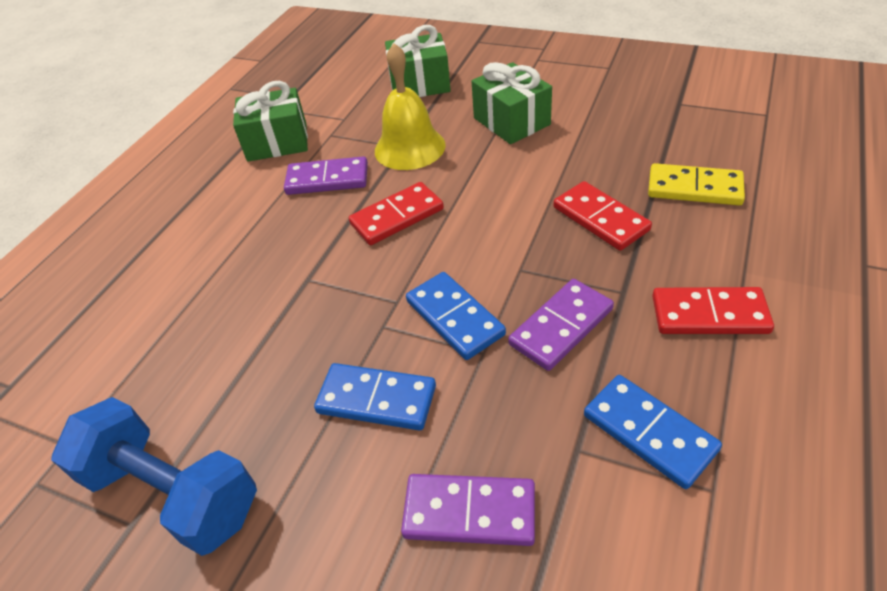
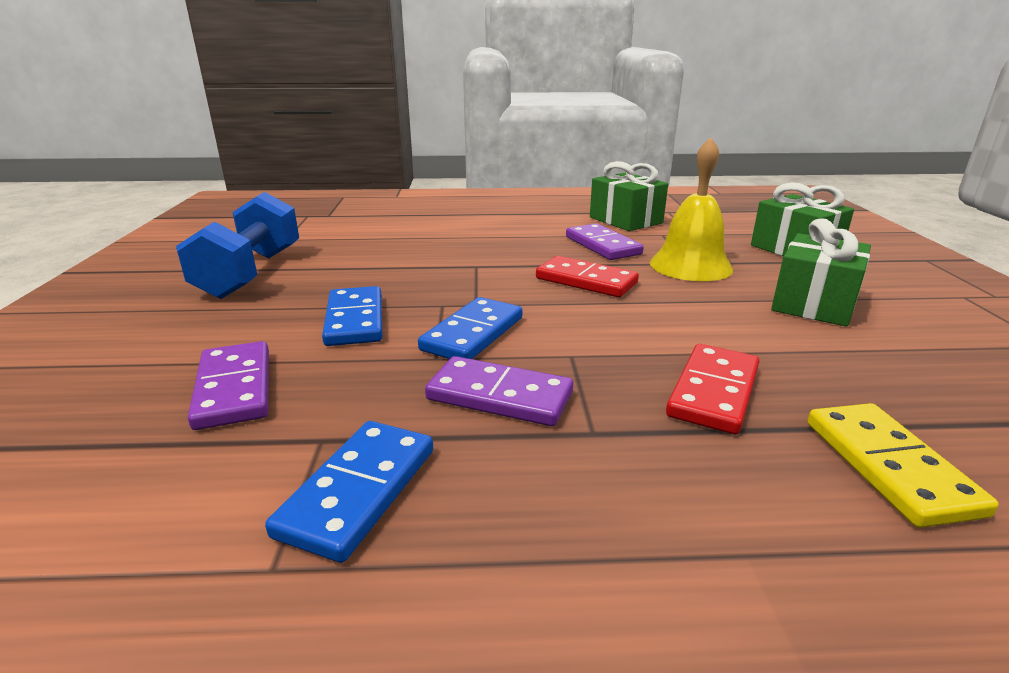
camera: 60 degrees right, 20 degrees down
(709, 314) = (609, 521): red domino -> none

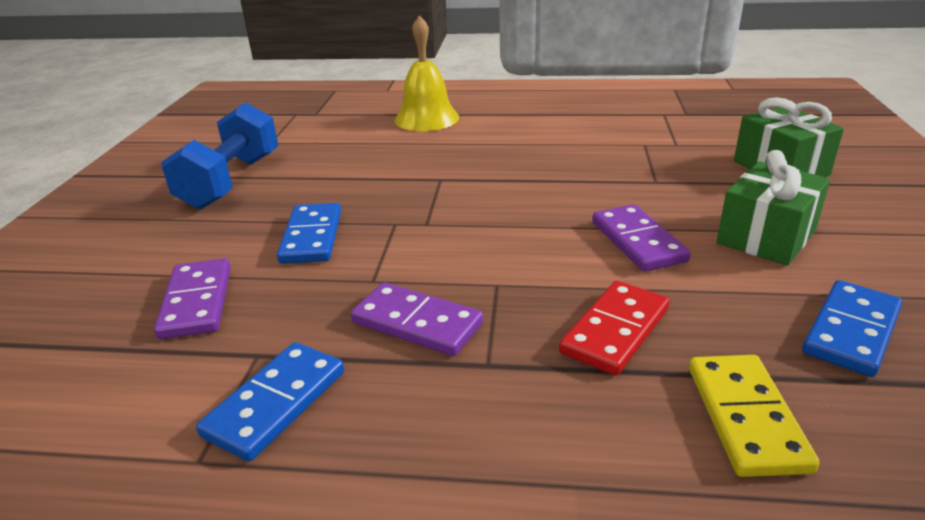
camera: 10 degrees right, 5 degrees up
(473, 334) = (413, 257): blue domino -> blue domino (851, 331)
(586, 281) = (541, 200): red domino -> none
(602, 245) = (574, 157): purple domino -> purple domino (637, 241)
(625, 220) = (612, 125): green gift -> none
(690, 265) = (656, 185): yellow bell -> yellow bell (426, 118)

